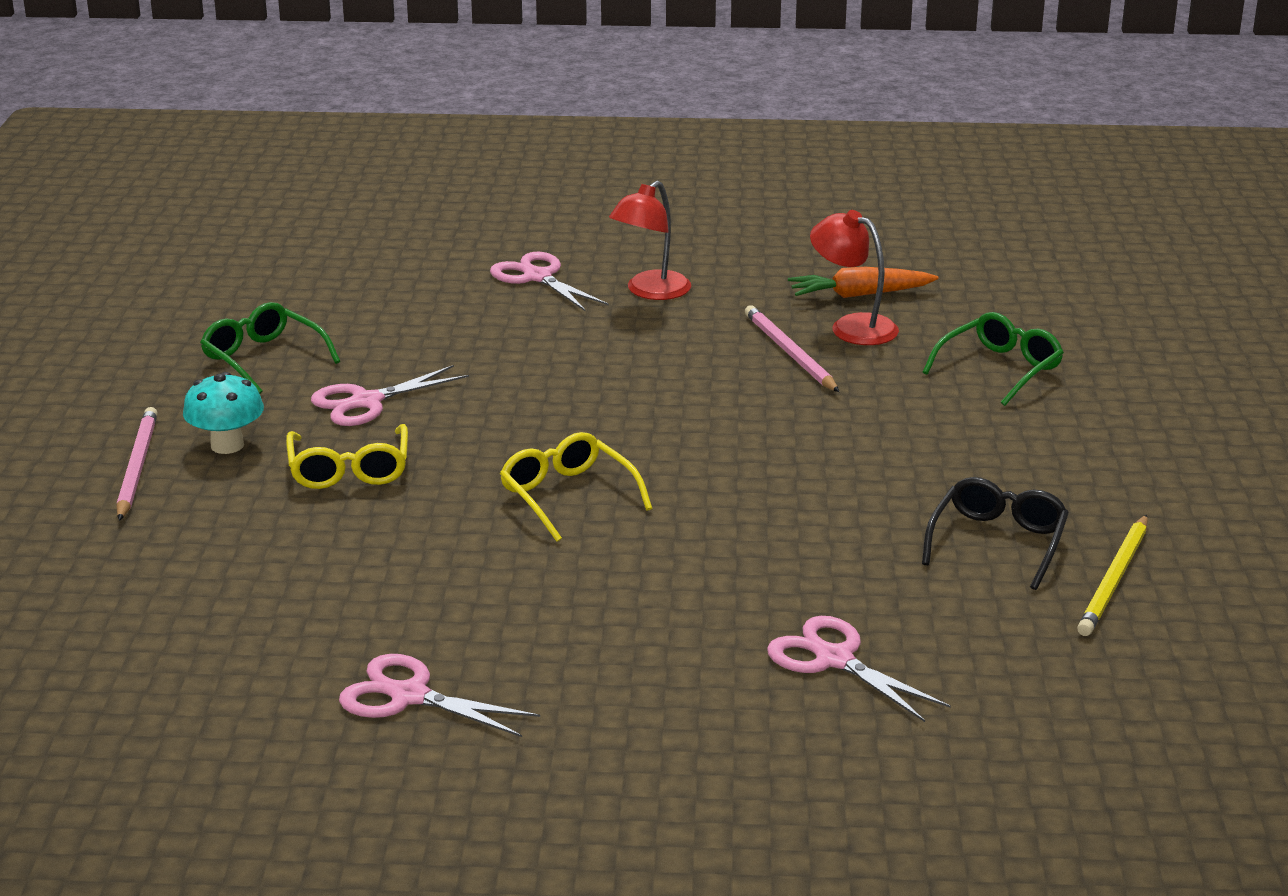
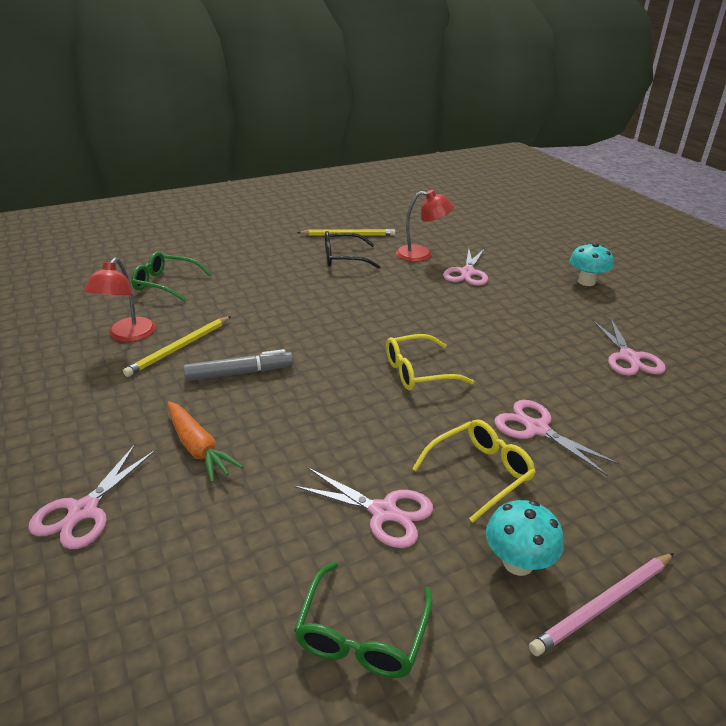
camera: 120 degrees left, 5 degrees up
(367, 535) = (536, 429): none -> pink scissors
(568, 497) = (419, 372): yellow glasses -> yellow glasses turned 45 degrees clockwise
(650, 292) = (97, 433): red lamp -> red lamp (422, 254)
(678, 797) = (586, 282): none -> turquoise mushroom
(691, 379) = (239, 373): none -> grey marker
(789, 353) = (179, 348): pink pencil -> yellow pencil
(860, 295) = (73, 343): orange carrot -> orange carrot (198, 448)

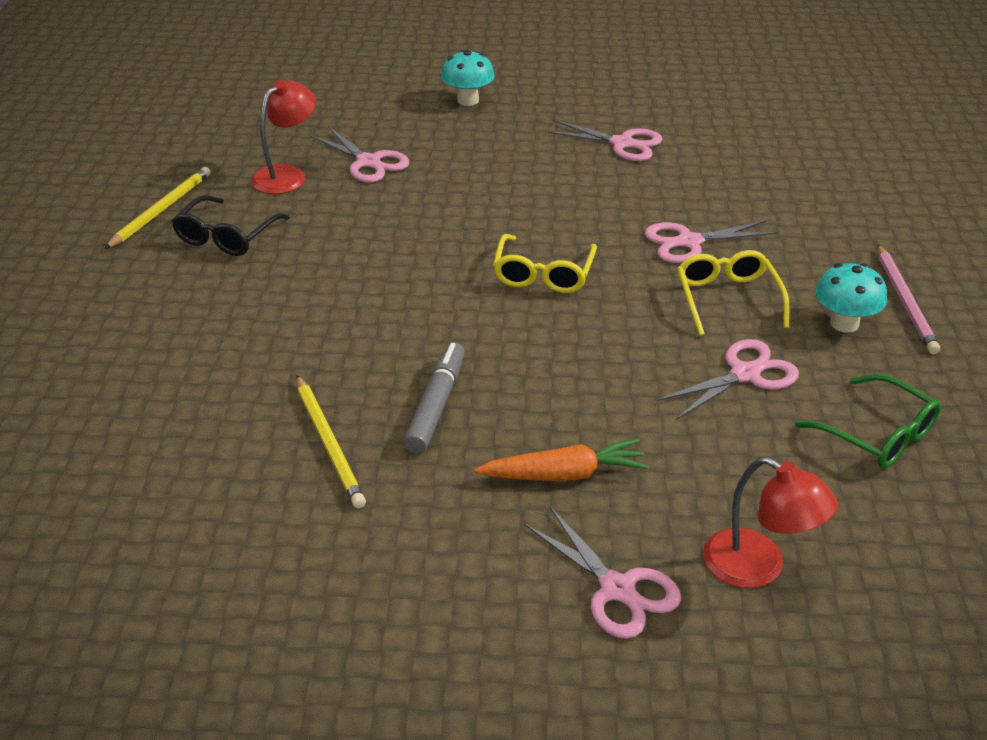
camera: 60 degrees left, 5 degrees up
(127, 335) = (247, 488): red lamp -> red lamp (758, 567)
(166, 284) = (122, 418): green glasses -> none

